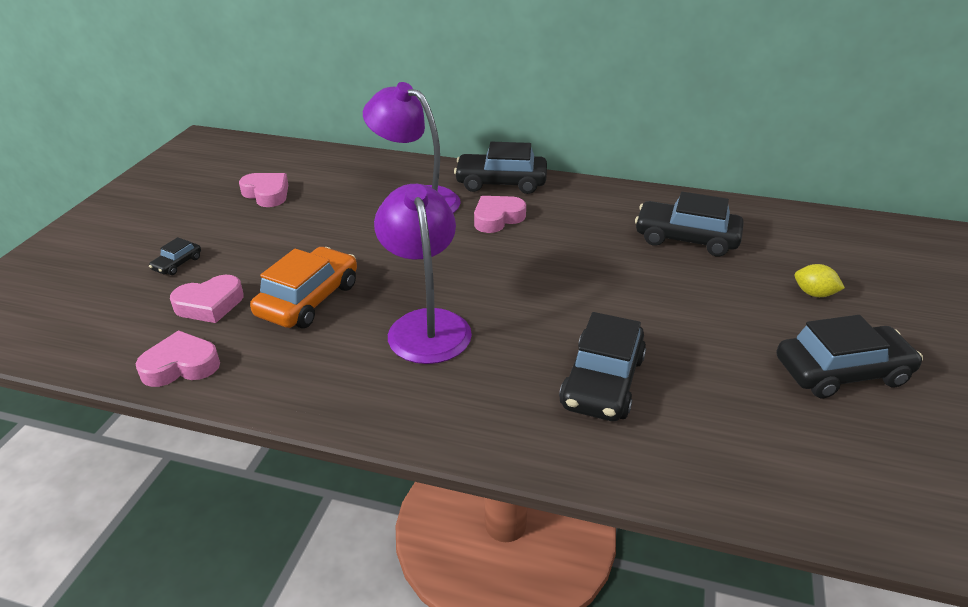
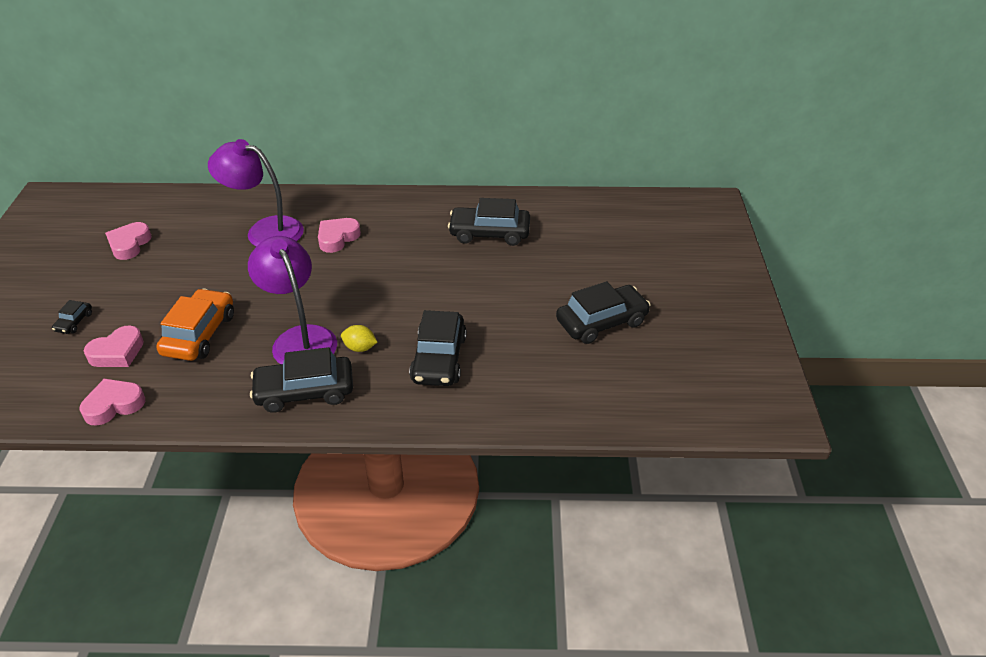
camera: 15 degrees left, 5 degrees up
(267, 194) = (129, 244): pink heart -> pink heart turned 105 degrees counterclockwise
(501, 183) = (334, 203): black car -> black car (305, 392)
(814, 294) = (584, 265): yellow lemon -> yellow lemon (360, 348)

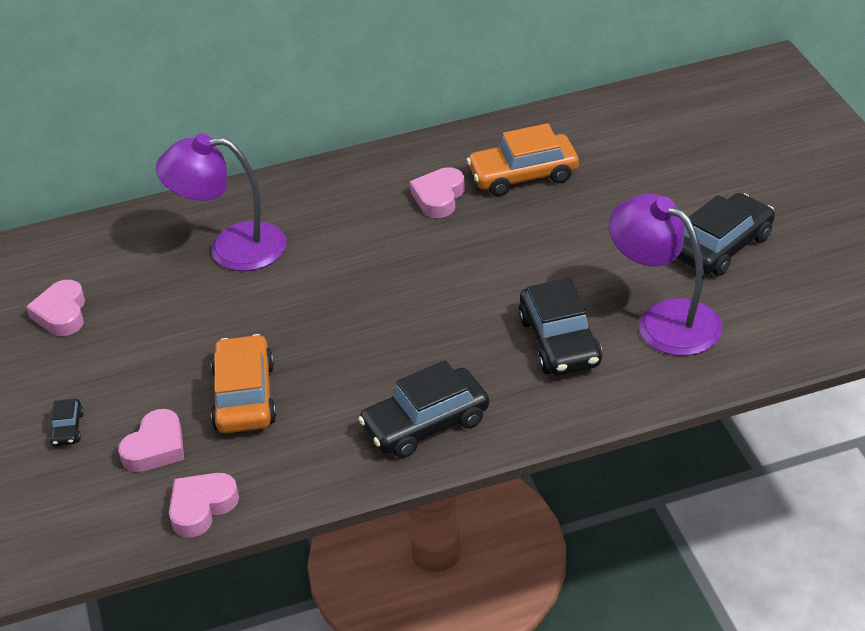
camera: 15 degrees left, 0 degrees up
(300, 338) = (375, 366): purple lamp -> purple lamp (665, 320)
(337, 238) = (334, 232): pink heart -> pink heart (439, 197)
(360, 348) = (457, 356): yellow lemon -> none
(489, 233) = (523, 175): black car -> orange car

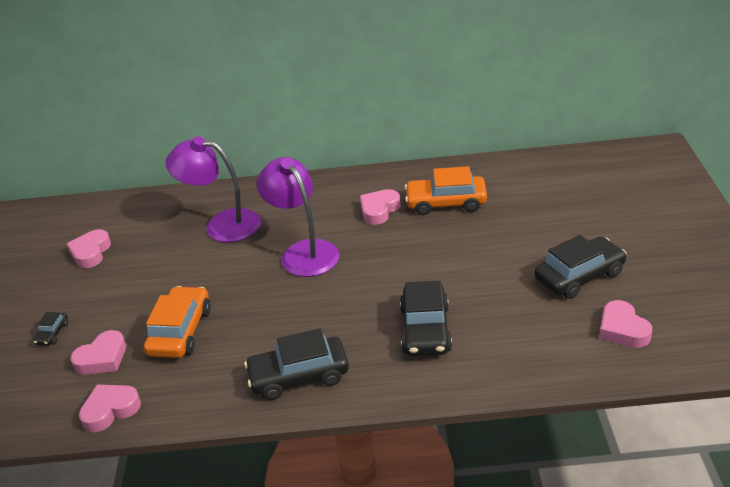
camera: 15 degrees right, 5 degrees down
(665, 320) = (514, 326): purple lamp -> purple lamp (303, 252)
(792, 303) = (622, 329): none -> pink heart

